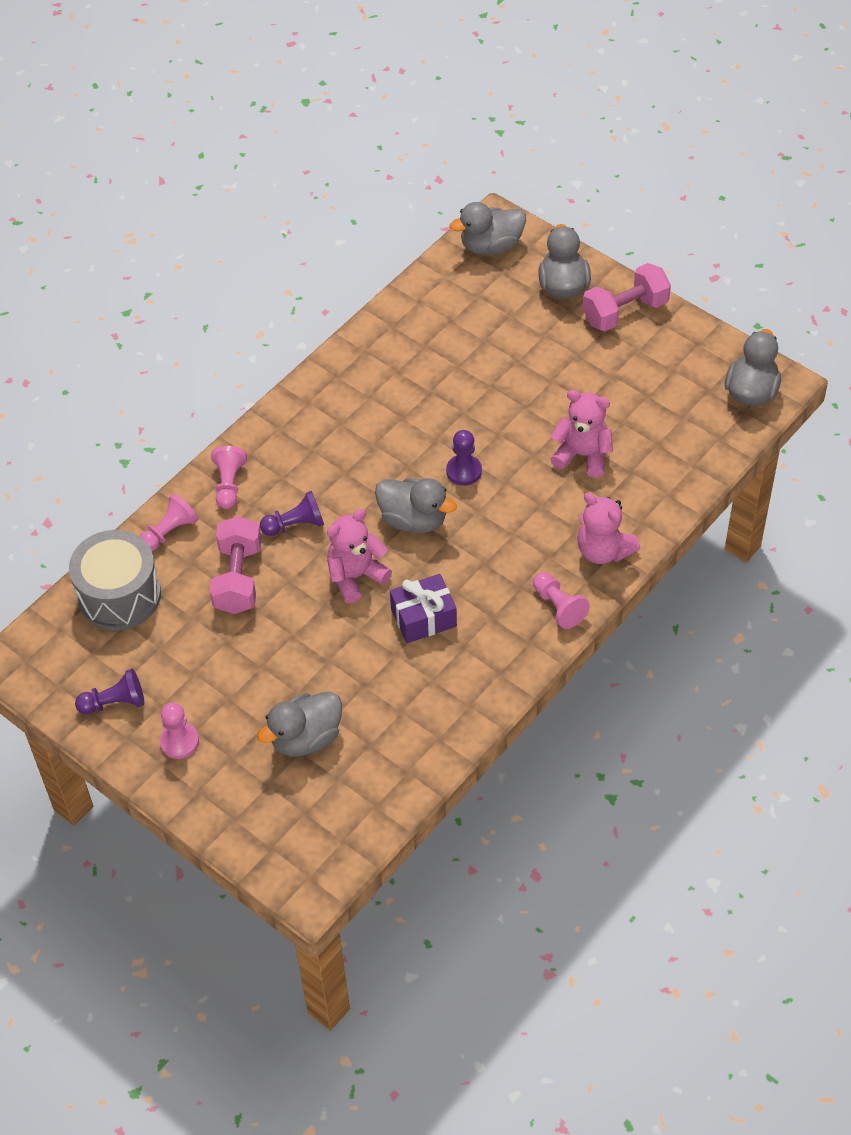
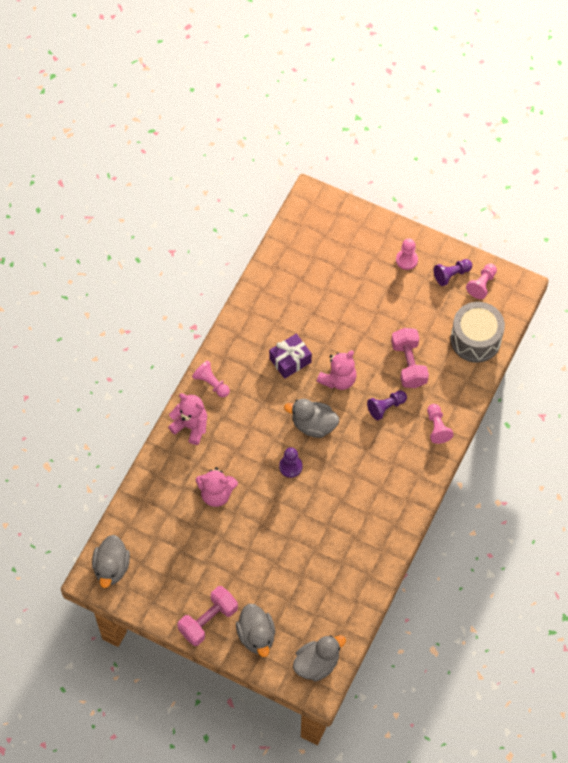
camera: 165 degrees right, 10 degrees up
(169, 532) = (462, 387): pink pawn -> pink pawn (482, 284)
(306, 738) = (337, 275): grey duck -> none

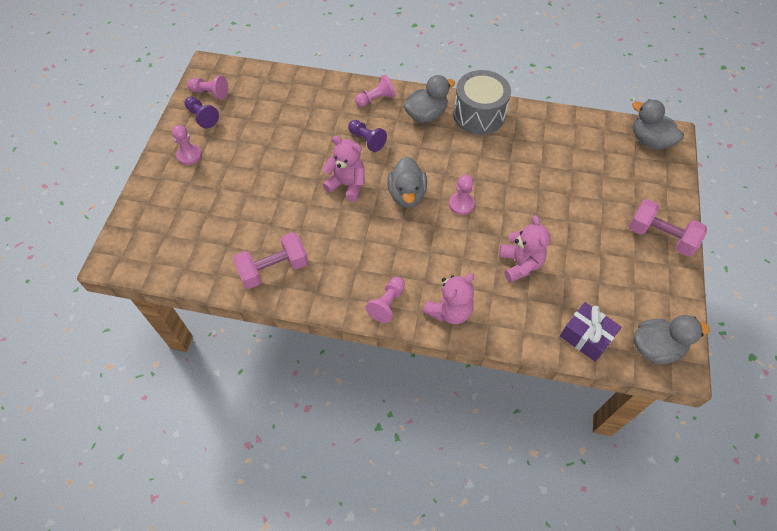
camera: 105 degrees left, 5 degrees down
(191, 426) = (449, 311): pink teddy bear -> pink teddy bear turned 150 degrees counterclockwise
(256, 635) = (651, 192): grey duck -> grey duck (426, 115)
(290, 360) = (336, 232): purple gift -> purple gift (586, 337)
(290, 466) = (461, 204): purple pawn -> pink pawn
(409, 364) = (313, 131): pink dumbbell -> pink dumbbell (273, 269)
(475, 339) = (273, 88): grey drum -> grey drum (479, 115)

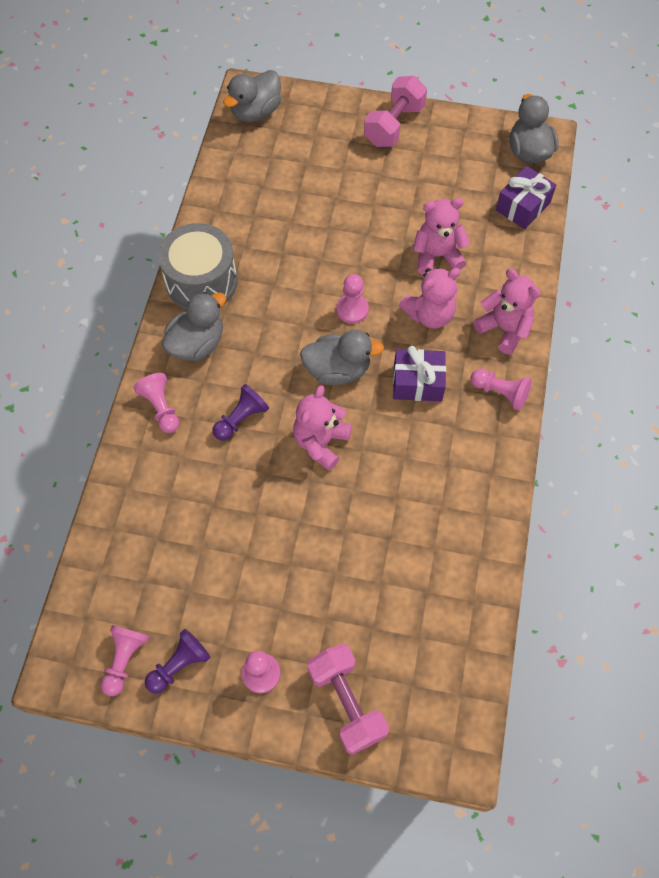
camera: 90 degrees left, 5 degrees up
(273, 269) = (460, 527): pink dumbbell -> pink dumbbell (346, 702)
(396, 246) = (417, 382): none -> purple gift
(426, 115) = (197, 344): grey duck -> grey duck turned 75 degrees clockwise
(460, 256) = (429, 315): none -> pink teddy bear

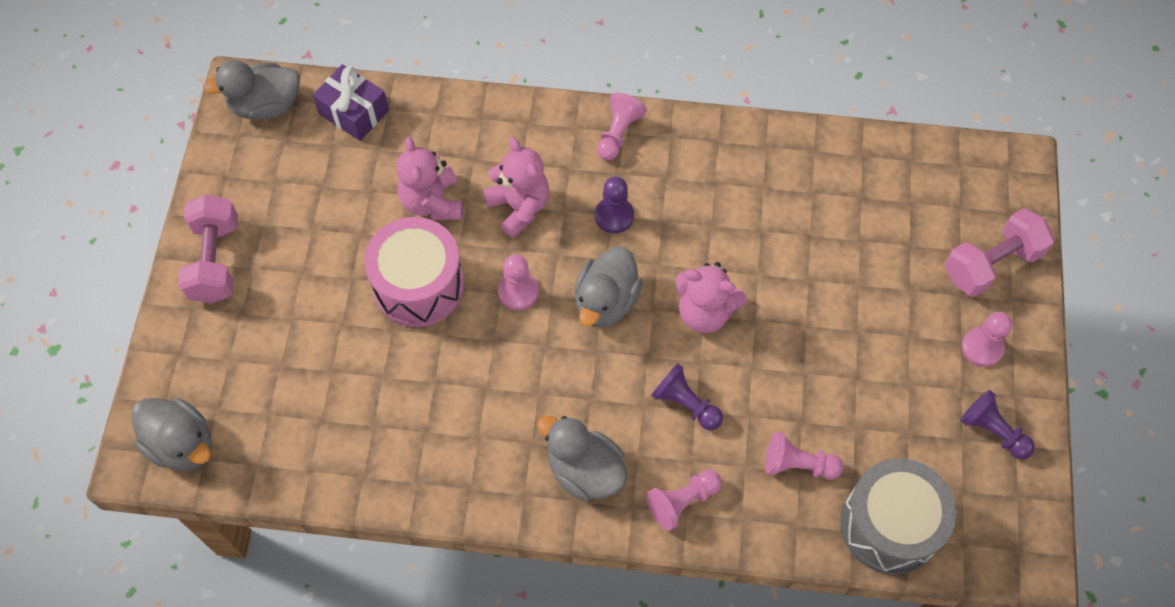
camera: 95 degrees left, 0 degrees up
(125, 659) = (1000, 490): pink pawn -> pink pawn (798, 465)
(201, 281) = (486, 479): grey drum -> grey drum (889, 525)
(337, 370) = (606, 302): grey duck -> grey duck turned 150 degrees counterclockwise
(363, 245) = (419, 285): none -> pink drum
(394, 125) = (216, 260): pink dumbbell -> pink dumbbell turned 60 degrees clockwise
(417, 382) = (614, 216): purple gift -> purple pawn
(504, 329) = (533, 130): pink teddy bear -> none

